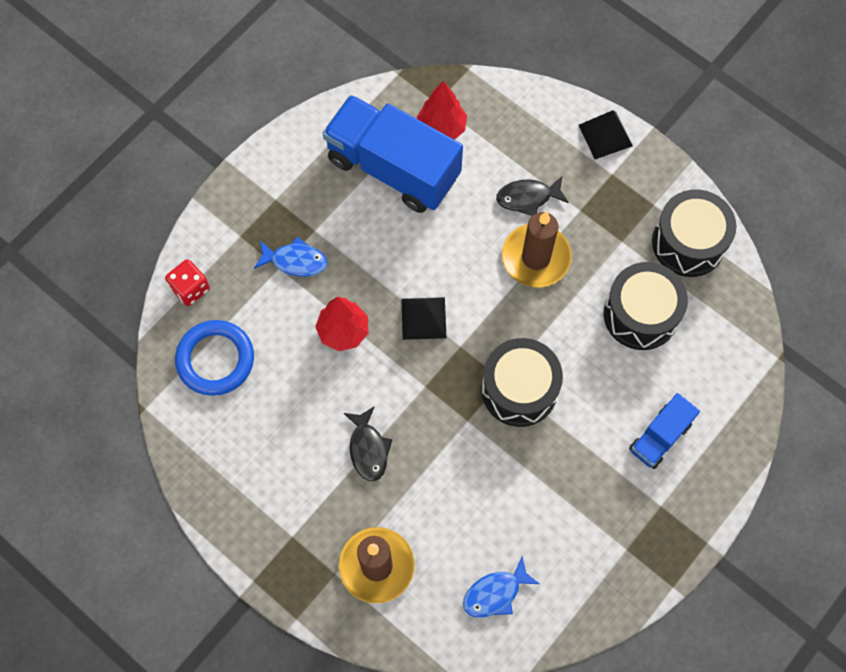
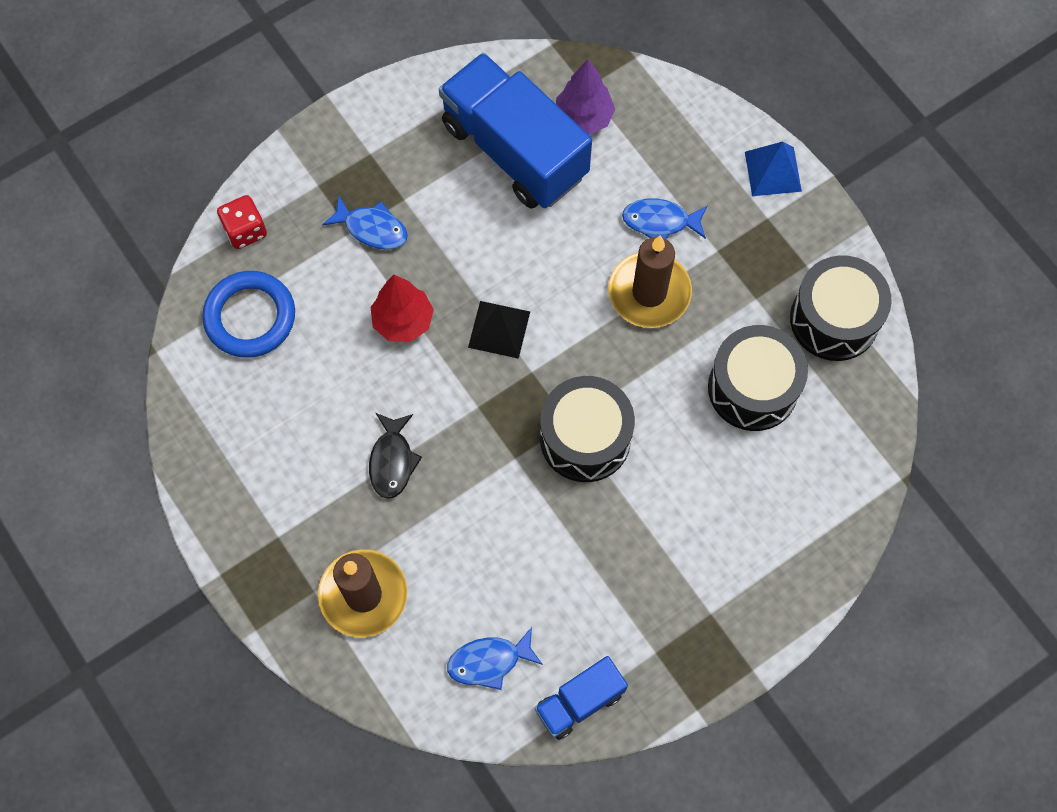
camera: 15 degrees right, 0 degrees up
(441, 128) = (584, 118): red tree -> purple tree
(528, 198) = (660, 221): black fish -> blue fish
(605, 135) = (772, 171): black pyramid -> blue pyramid
(660, 437) = (733, 534): blue truck -> blue truck (579, 702)

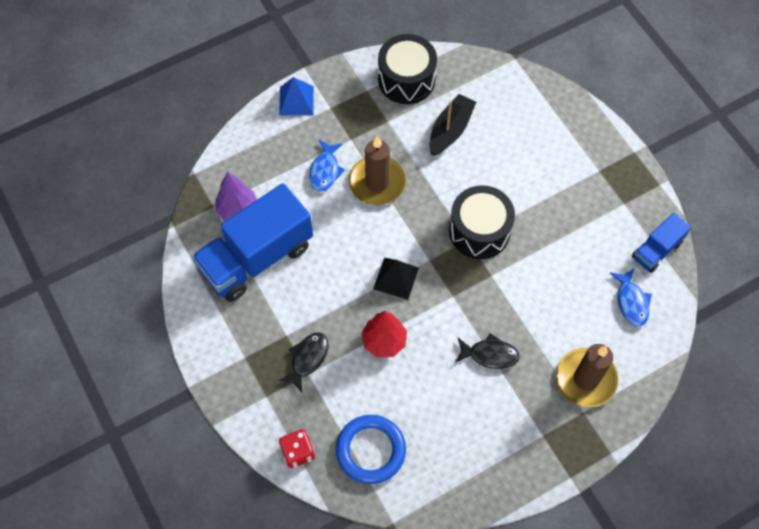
camera: 85 degrees left, 5 degrees down
(372, 228) = (307, 359): blue fish -> black fish
(579, 702) = (656, 250): blue truck -> blue truck turned 75 degrees clockwise
(753, 388) = (450, 130): black drum -> black boat

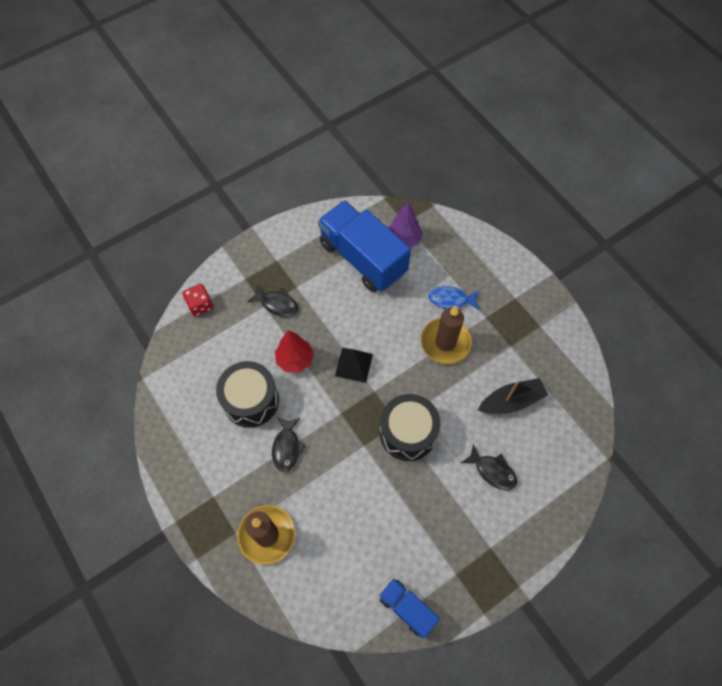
camera: 85 degrees right, 0 degrees up
(296, 100) = (517, 270): blue pyramid -> none
(371, 450) = (201, 357): blue ring -> none
(406, 79) = (559, 359): black drum -> black drum (251, 400)
(450, 130) = (511, 401): black boat -> black boat turned 45 degrees counterclockwise
(523, 158) = (492, 471): none -> black fish
(631, 301) = (348, 580): blue fish -> none

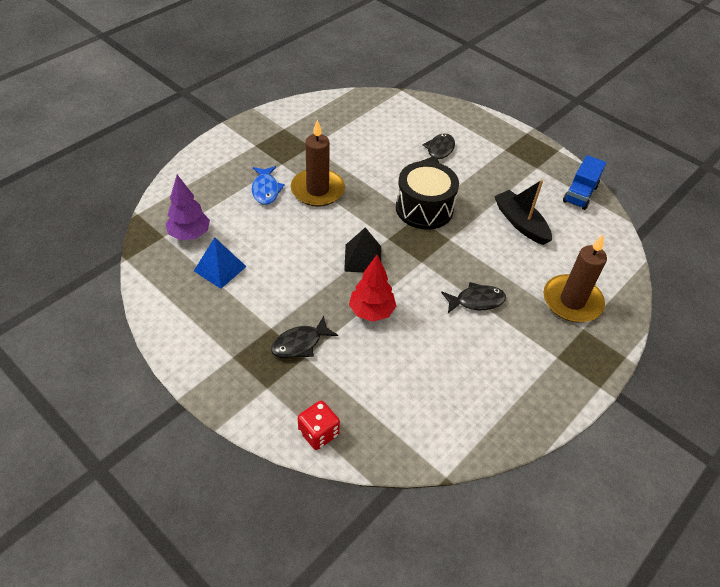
camera: 105 degrees left, 15 degrees down
(251, 400) = (435, 345): black drum -> none
(277, 304) = (300, 343): black fish -> black fish turned 135 degrees counterclockwise
(363, 258) = (220, 268): blue truck -> blue pyramid
(511, 401) = (368, 143): black boat -> black boat (520, 223)

